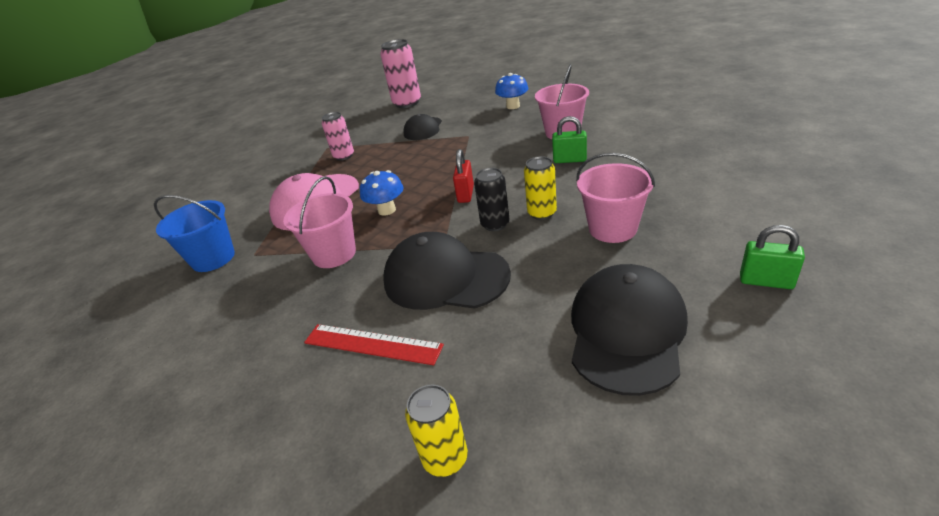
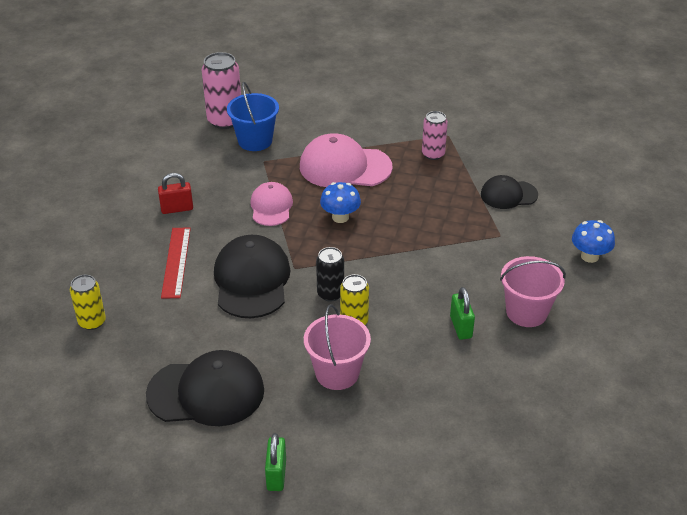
camera: 65 degrees right, 5 degrees up
(334, 254) = (271, 207): pink bucket -> pink cap
(407, 103) = (575, 161): pink can -> pink can (225, 120)
(466, 194) = (377, 263): red padlock -> red padlock (177, 209)

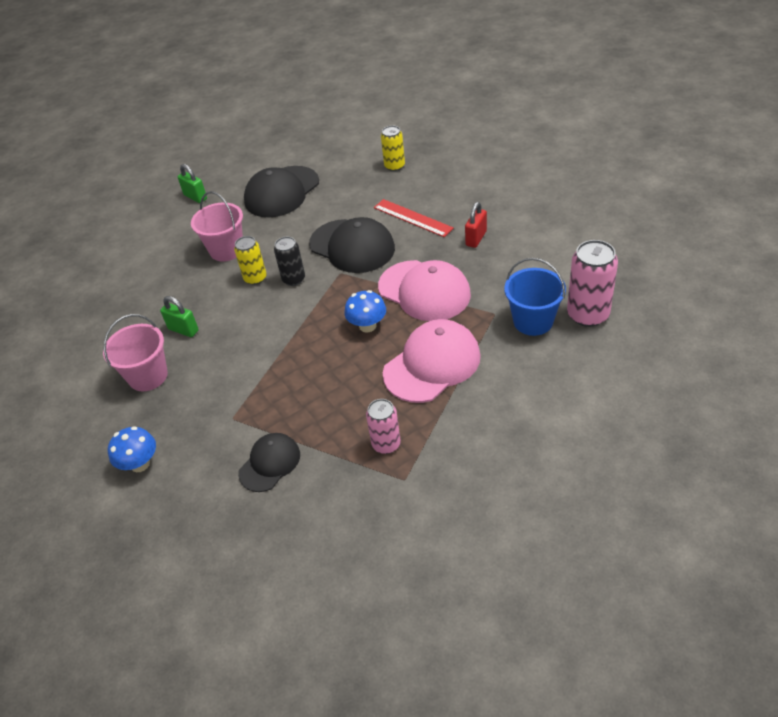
camera: 135 degrees right, 5 degrees up
(271, 207) = (424, 291): pink cap -> pink cap, size x1.67

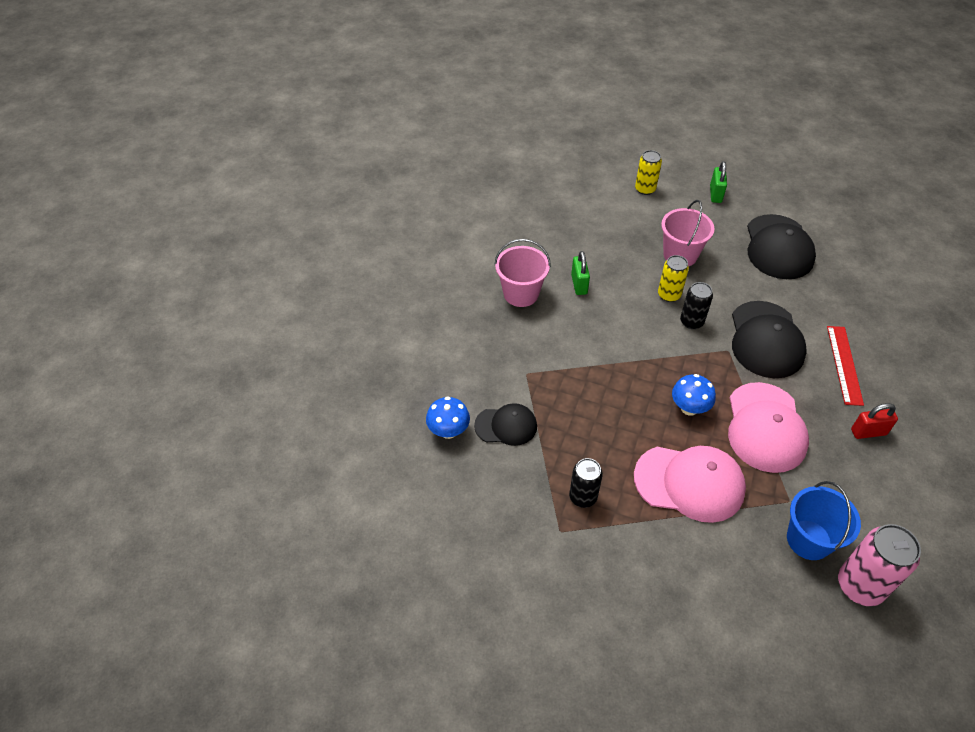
camera: 50 degrees right, 5 degrees up
(140, 464) = (447, 344): blue mushroom -> blue mushroom (448, 431)
(281, 192) = (778, 247): black cap -> black cap turned 90 degrees counterclockwise
(386, 444) = (583, 497): pink can -> black can
(394, 166) = (895, 309): yellow can -> yellow can (645, 189)

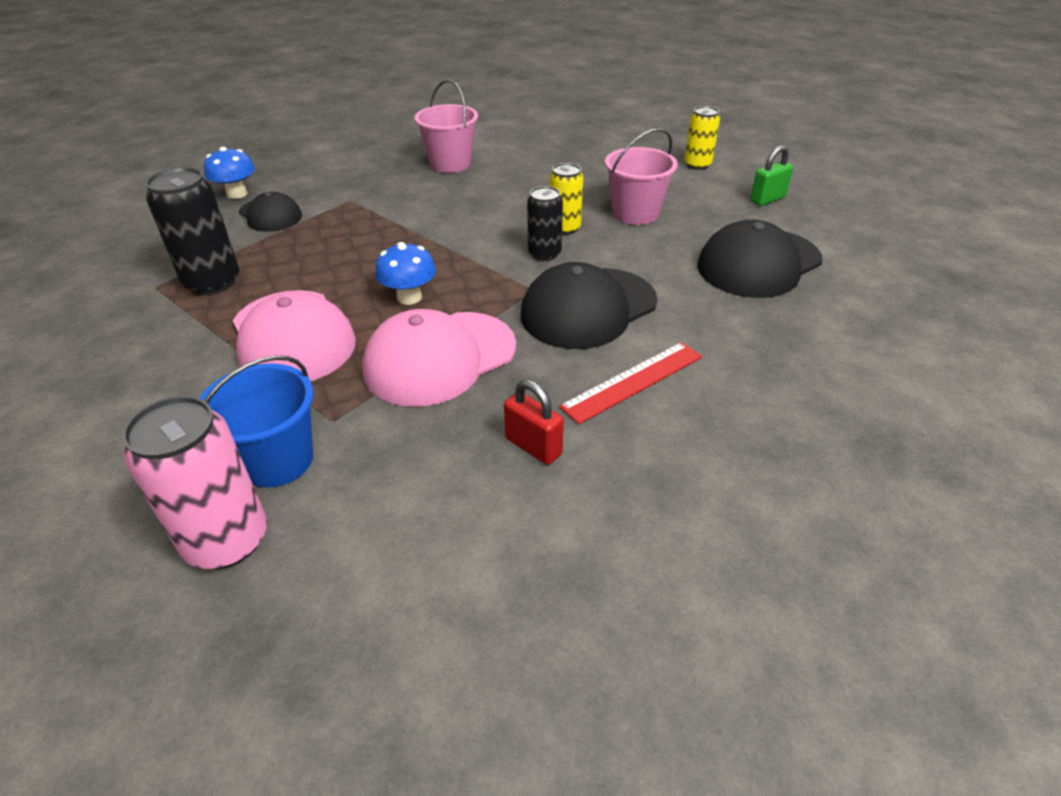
camera: 50 degrees right, 10 degrees down
(579, 284) = (504, 182): green padlock -> none
(583, 497) = (212, 282): black can -> black can, size x1.60

